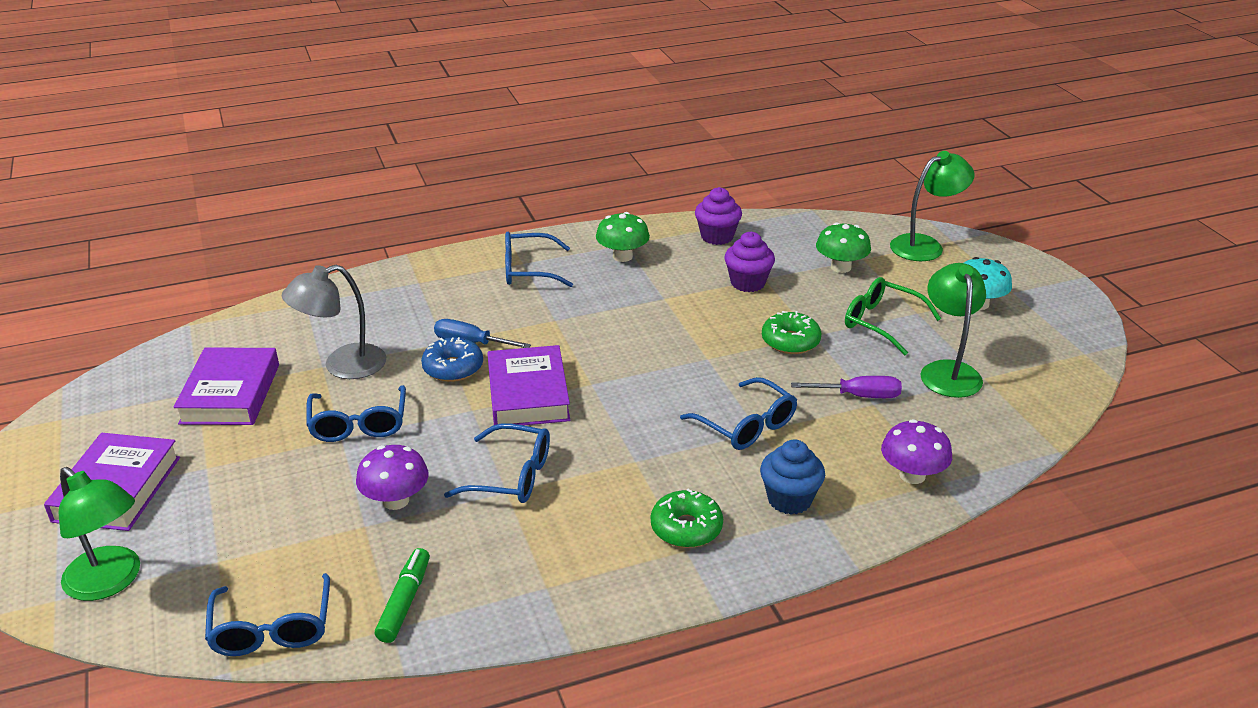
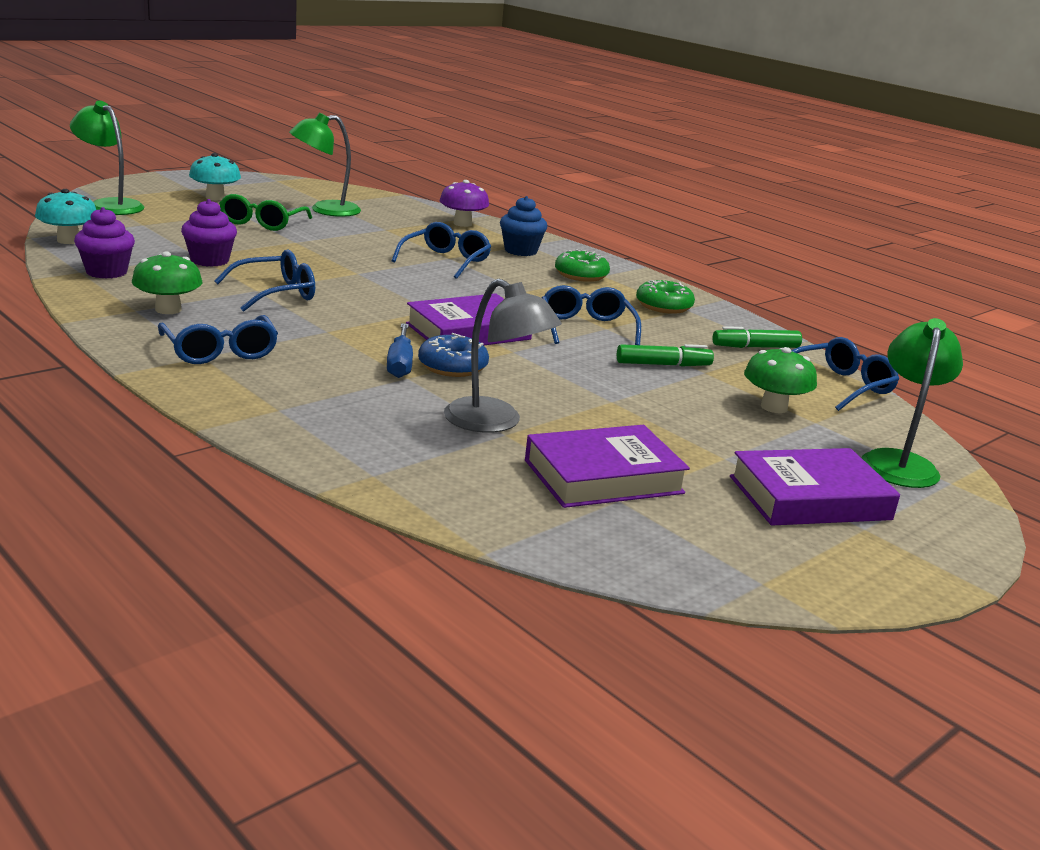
camera: 115 degrees left, 10 degrees down
(358, 424) = (584, 396): blue glasses -> blue glasses (276, 293)
(396, 500) = (663, 365): purple mushroom -> green marker
(790, 341) = (310, 248): green donut -> green donut (663, 306)
(804, 224) = (68, 240): none -> turquoise mushroom
(840, 267) = (164, 231): green mushroom -> green mushroom (774, 407)
(858, 396) = (378, 232): purple screwdriver -> none

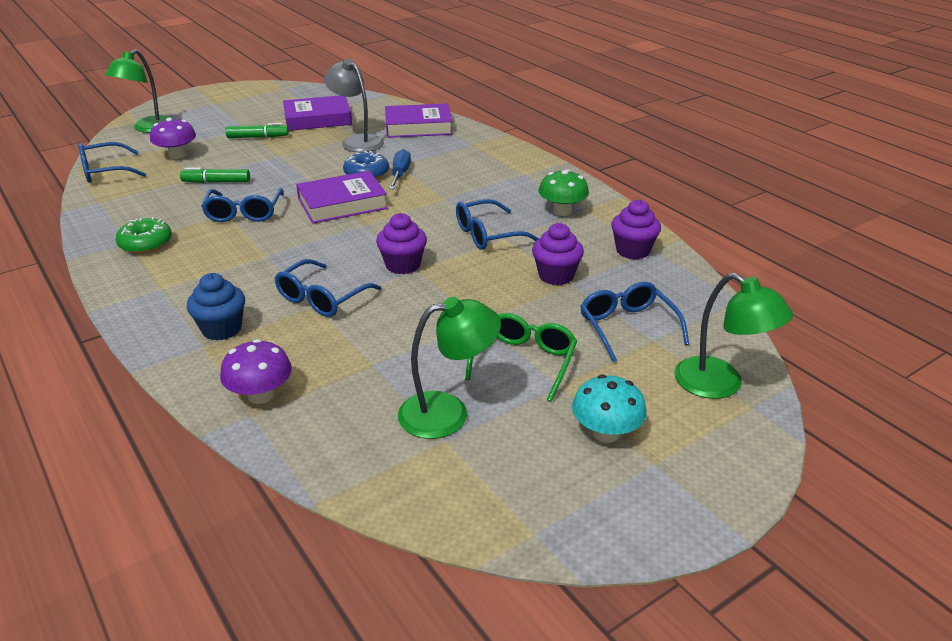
camera: 170 degrees left, 10 degrees up
(68, 240) = (700, 297): turquoise mushroom -> none
(220, 352) = (513, 177): blue glasses -> blue glasses (627, 327)
(373, 276) = (403, 265): none -> purple cupcake
(581, 275) = (186, 286): green donut -> none
(755, 347) = (121, 201): green marker -> green marker (258, 137)
(774, 407) = (177, 155): green mushroom -> purple mushroom
(809, 498) = (224, 113): purple book -> purple book (418, 127)

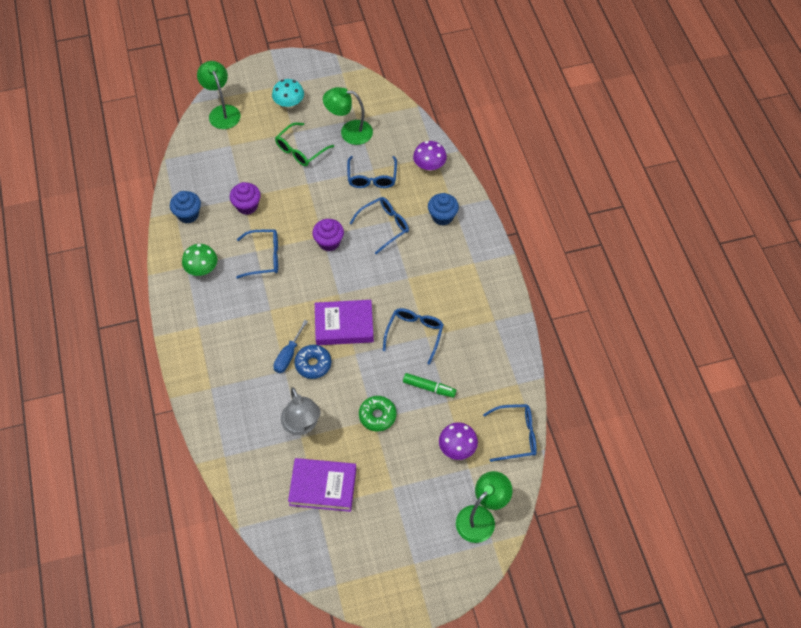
camera: 160 degrees left, 25 degrees up
(146, 244) = (483, 315): green donut -> green donut (377, 416)
(258, 137) = (384, 463): green marker -> none
(418, 127) = (239, 438): purple book -> none
(627, 327) = (237, 157): blue glasses -> blue glasses (372, 178)
(633, 251) = (188, 214): purple cupcake -> blue cupcake

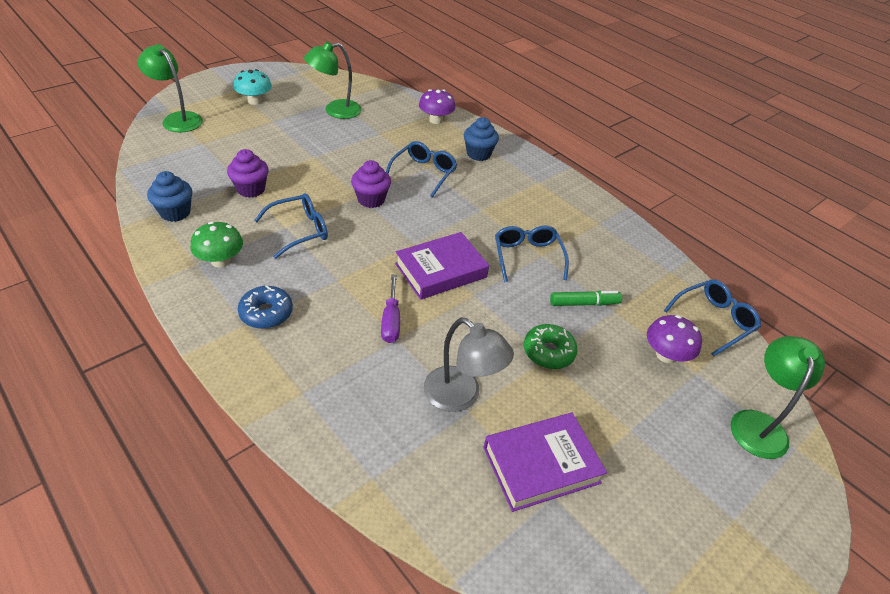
camera: 30 degrees left, 15 degrees down
(288, 355) = (391, 320): blue screwdriver -> purple screwdriver
(300, 150) = (289, 133): green glasses -> none
(313, 364) = (429, 321): blue donut -> blue donut (266, 313)
(372, 178) = (383, 139): blue glasses -> none

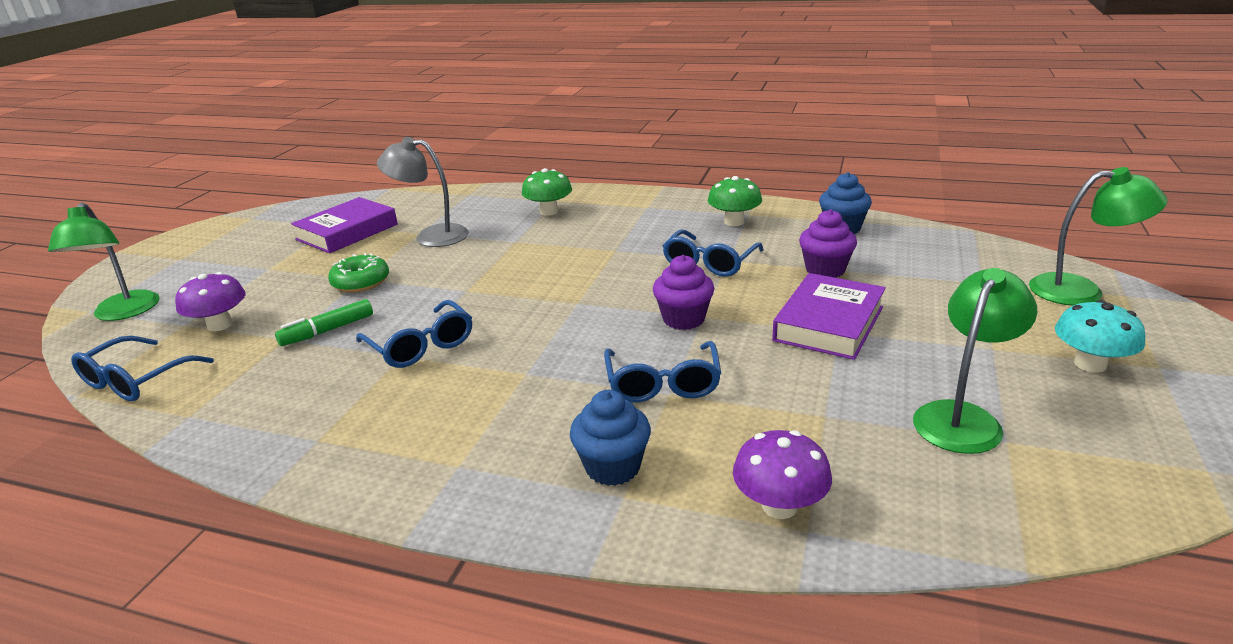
camera: 155 degrees right, 15 degrees down
(266, 313) = (641, 215): blue donut -> none
(328, 373) = (549, 211): none -> green mushroom
(391, 320) = (532, 247): purple screwdriver -> none
(441, 270) = (520, 293): purple book -> purple book (829, 324)

